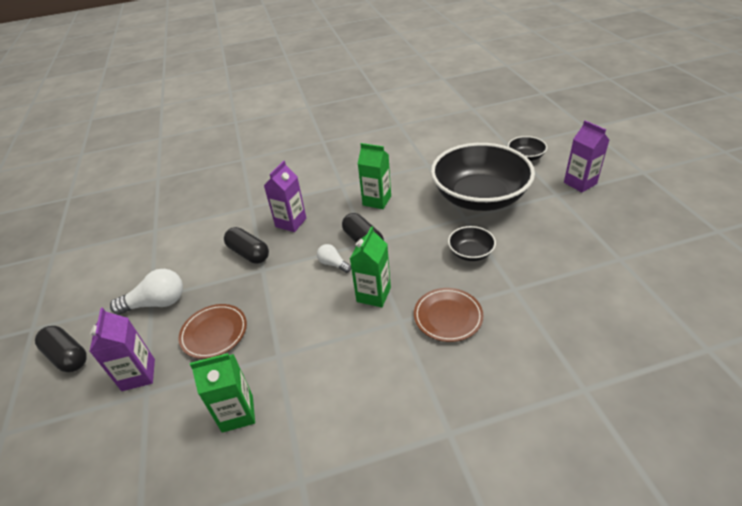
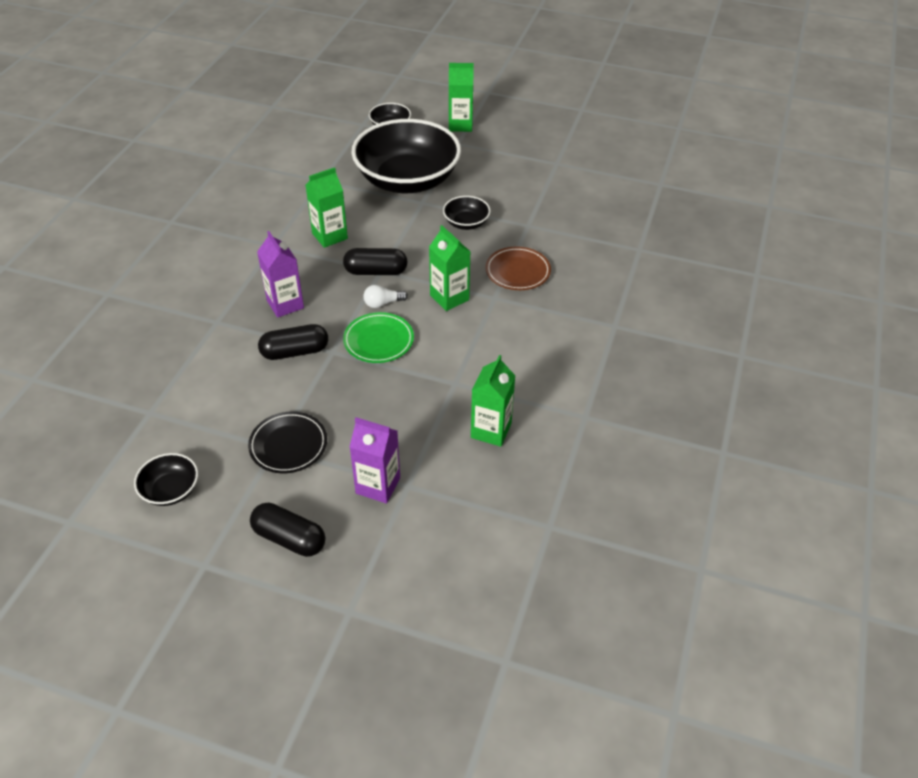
camera: 60 degrees left, 5 degrees up
(67, 356) = (289, 538): black capsule -> black capsule turned 45 degrees clockwise
(92, 276) = (170, 490): none -> black bowl
(157, 303) = (288, 445): white light bulb -> black plate
(214, 333) = (381, 415): brown plate -> none
(292, 285) = (378, 341): none -> green plate
(580, 183) = (460, 125): purple carton -> green carton

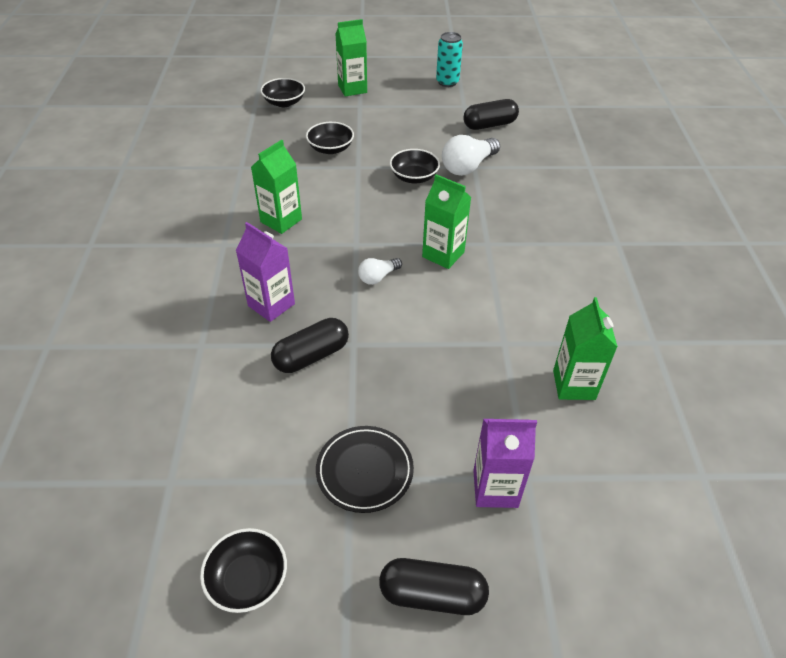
camera: 20 degrees left, 0 degrees up
(376, 271) = (351, 246): black capsule -> black capsule (489, 125)
(378, 341) = (397, 318): green plate -> none
(407, 180) = (330, 148): black bowl -> black bowl, size x0.42
(517, 271) = (493, 213): brown plate -> none
(522, 224) = (468, 167): none -> white light bulb
(555, 135) = (447, 82): none -> turquoise can

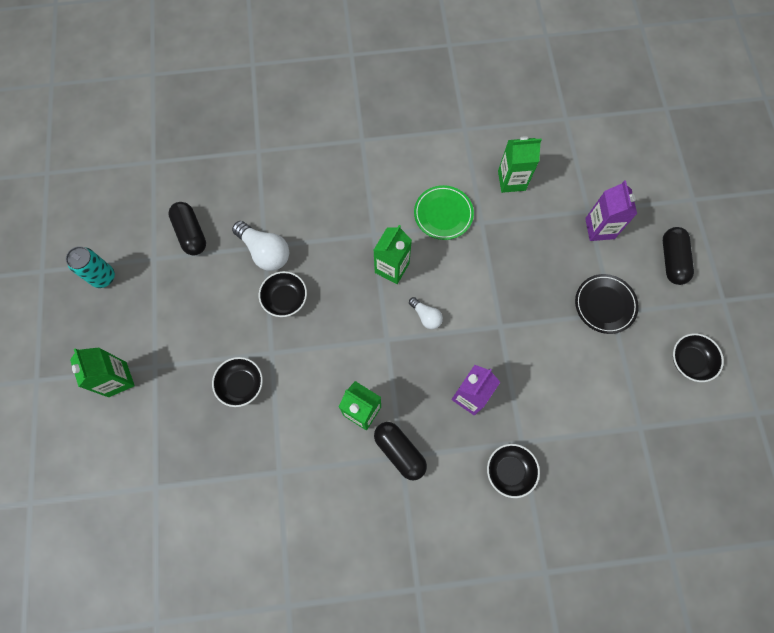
camera: 95 degrees left, 25 degrees up
(284, 102) = (148, 453): black bowl -> black bowl (509, 471)
(311, 356) = (517, 354): black capsule -> black capsule (399, 451)
(516, 306) = (443, 214): none -> green plate

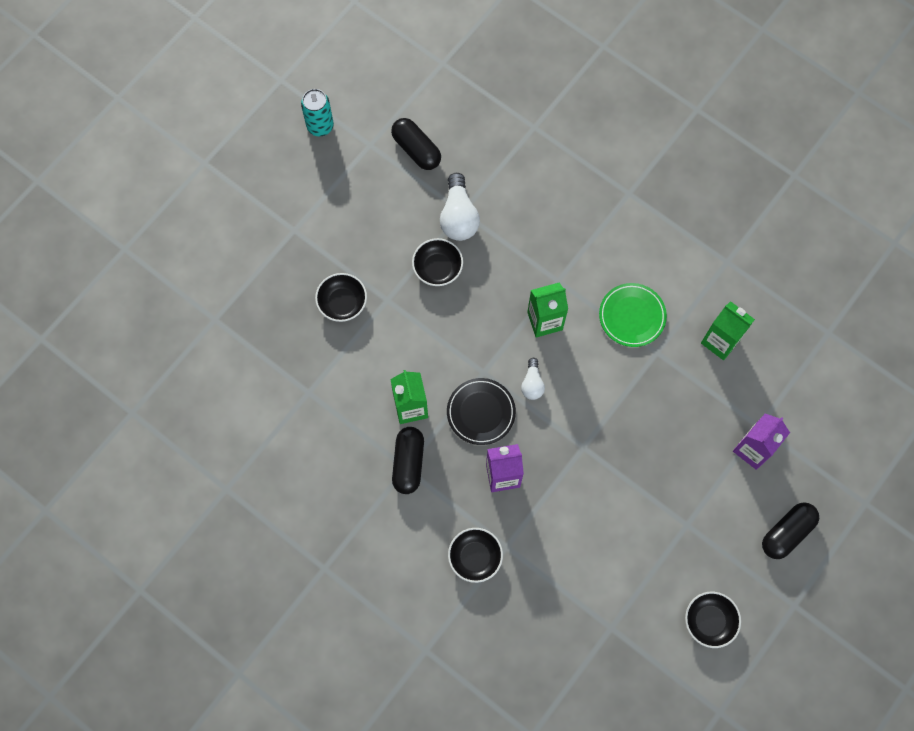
camera: 45 degrees right, 0 degrees up
(117, 379) = (260, 215): green carton -> none
(191, 233) = (416, 150): black capsule -> black capsule turned 60 degrees counterclockwise
(605, 305) = (687, 512): black plate -> black plate (481, 412)

